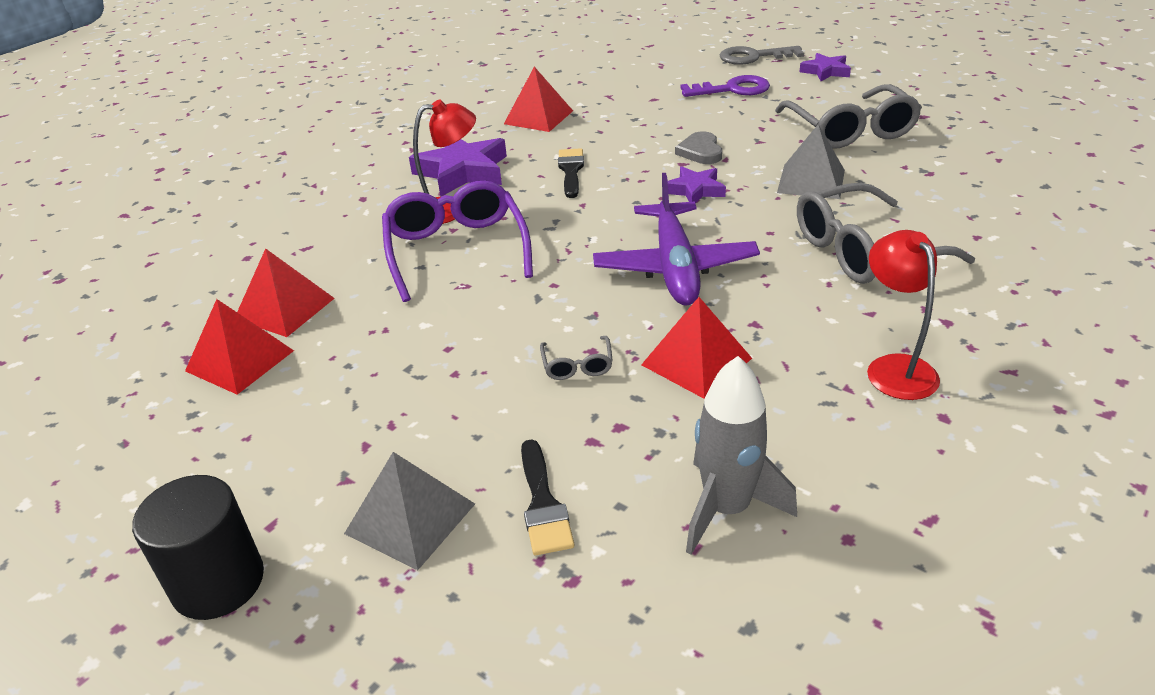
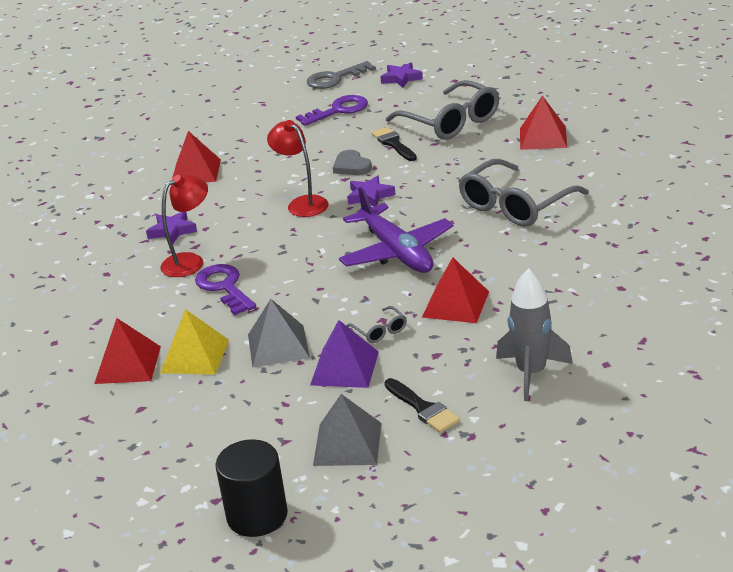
camera: 25 degrees left, 5 degrees down
(240, 360) = (131, 405): red pyramid -> red pyramid (543, 137)
(355, 323) = (195, 356): none -> yellow pyramid
(456, 250) = (224, 287): purple glasses -> purple key
(462, 172) = (172, 231): purple star -> purple star, size x0.59
(496, 402) = (345, 368): none -> purple pyramid
(571, 171) = (261, 207): black brush -> black brush (393, 143)
(811, 181) = (448, 167): grey pyramid -> grey pyramid (278, 346)
(894, 367) = (577, 270): red lamp -> red lamp (302, 203)

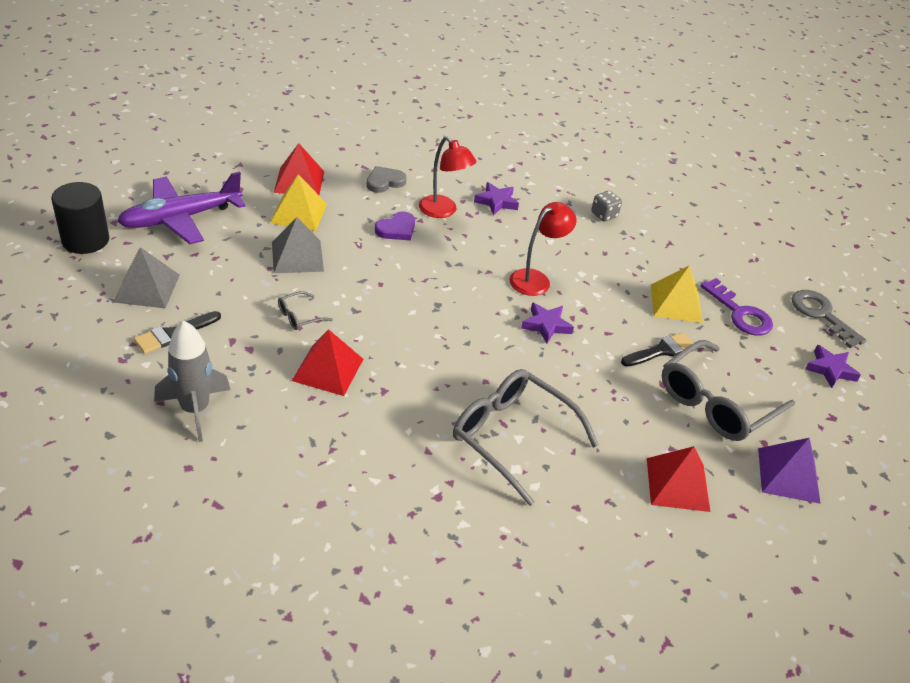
camera: 80 degrees right, 10 degrees up
(196, 172) = (604, 215): red pyramid -> grey dice
(224, 287) = (396, 229): purple key -> purple heart
(329, 137) = (676, 303): none -> yellow pyramid
(345, 368) = (251, 292): purple pyramid -> purple pyramid (788, 475)
(351, 166) = (610, 316): grey heart -> grey heart (384, 182)
(396, 251) = (433, 336): purple plane -> purple plane (181, 218)

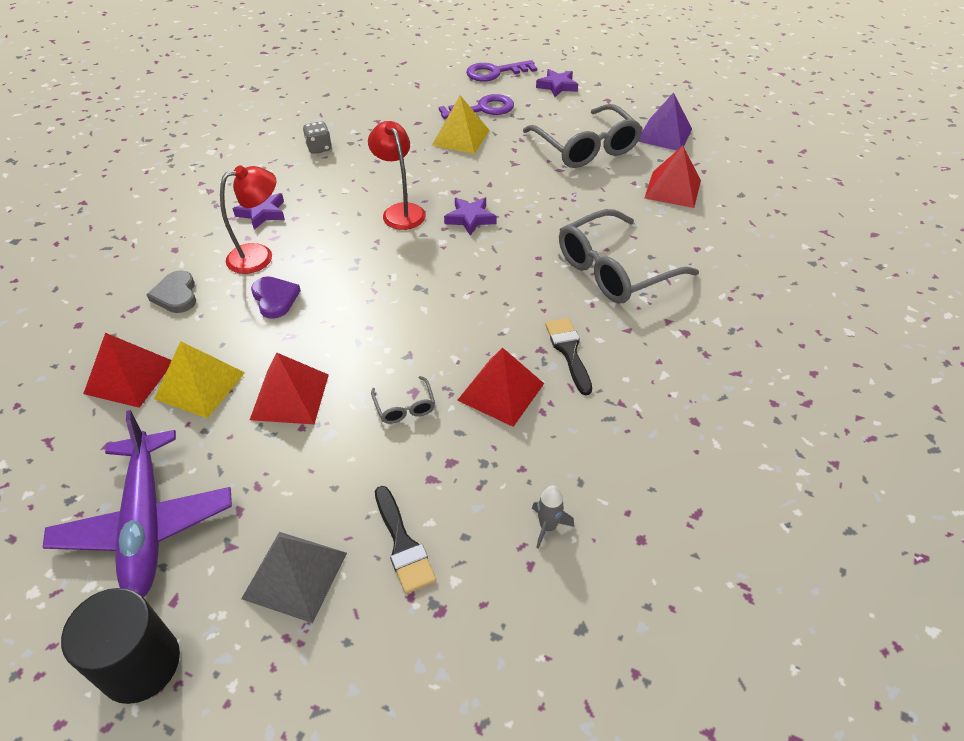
camera: 70 degrees left, 5 degrees up
(195, 410) = (548, 527): grey rocket -> grey rocket, size x0.49
(297, 256) = (290, 396): grey pyramid -> red pyramid
(661, 351) = (519, 160): black brush -> black brush (568, 351)
(821, 315) = (495, 73): grey key -> purple key

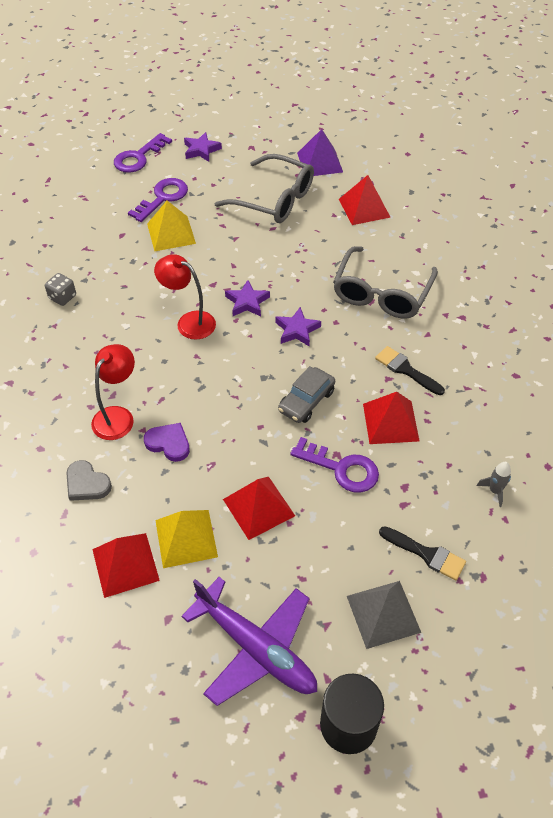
camera: 35 degrees left, 5 degrees up
(262, 213) = (79, 379): purple star -> purple star (297, 330)
(405, 407) = (342, 468): grey glasses -> purple key
(436, 328) = (306, 401): none -> grey car

